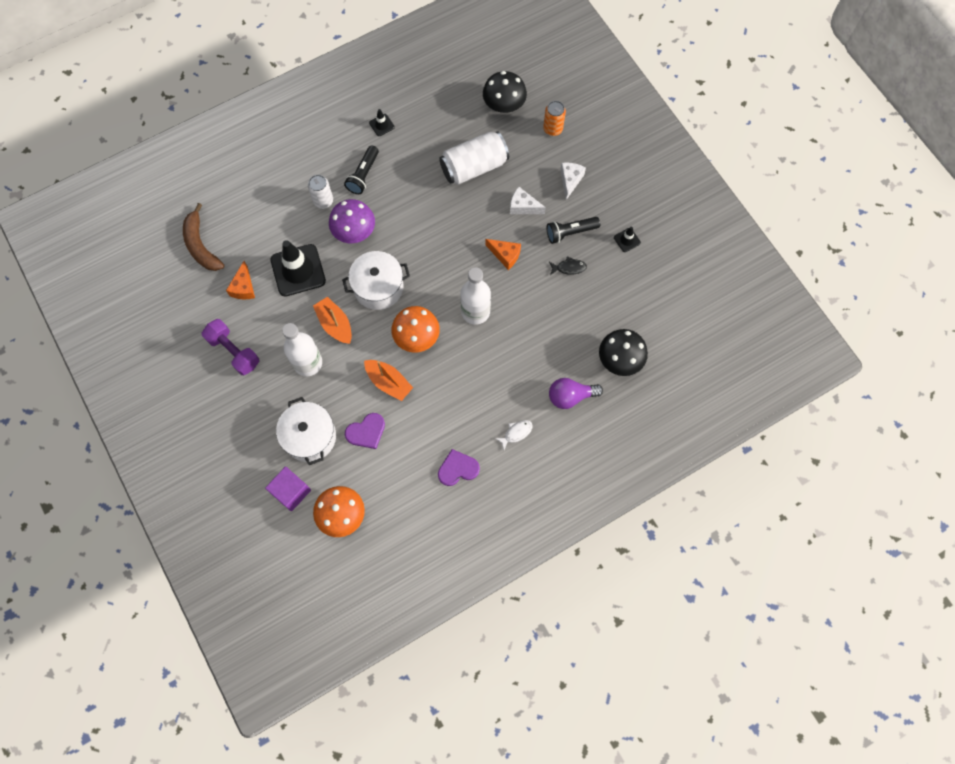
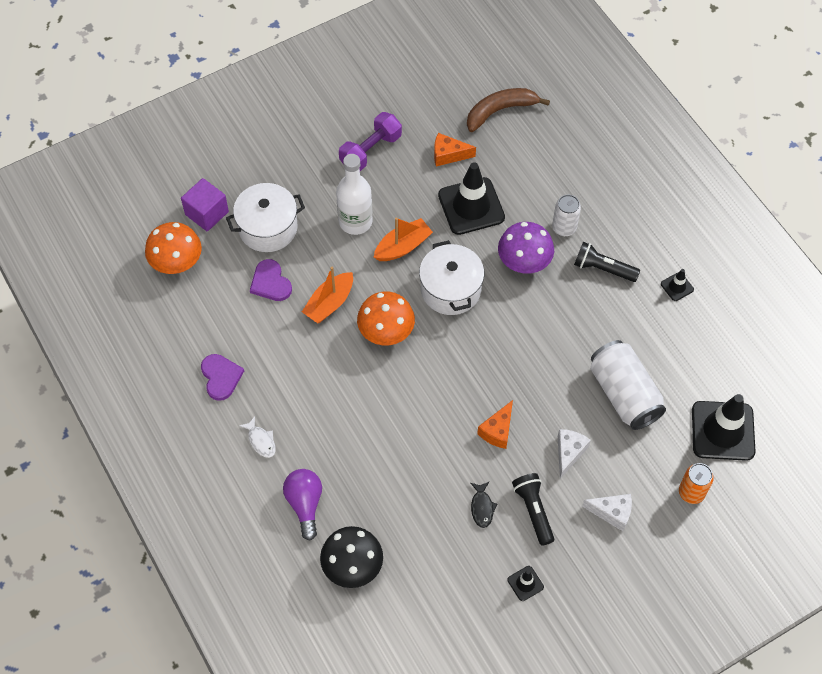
camera: 90 degrees right, 10 degrees down
(475, 312) = (419, 396): white bottle -> none
(504, 105) = (723, 431): black mushroom -> black traffic cone

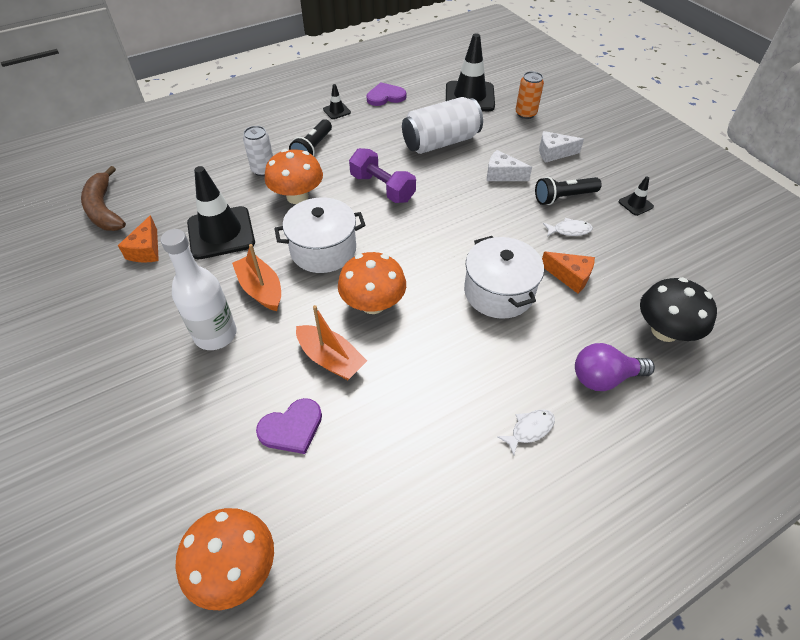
camera: 90 degrees left, 10 degrees down
(207, 213) = (152, 525): purple cube -> none
(221, 377) = (439, 486): purple heart -> purple heart (385, 96)
(268, 228) = (201, 435): white pot -> white pot (498, 292)
(370, 150) = (113, 320): purple dumbbell -> purple dumbbell (382, 188)
(482, 507) = (569, 230): black fish -> white fish
(497, 431) = (486, 218): orange cheese -> orange cheese (570, 276)
(524, 262) = (297, 196): purple mushroom -> orange mushroom
(612, 513) = (553, 153): white cheese -> white cheese turned 105 degrees counterclockwise

